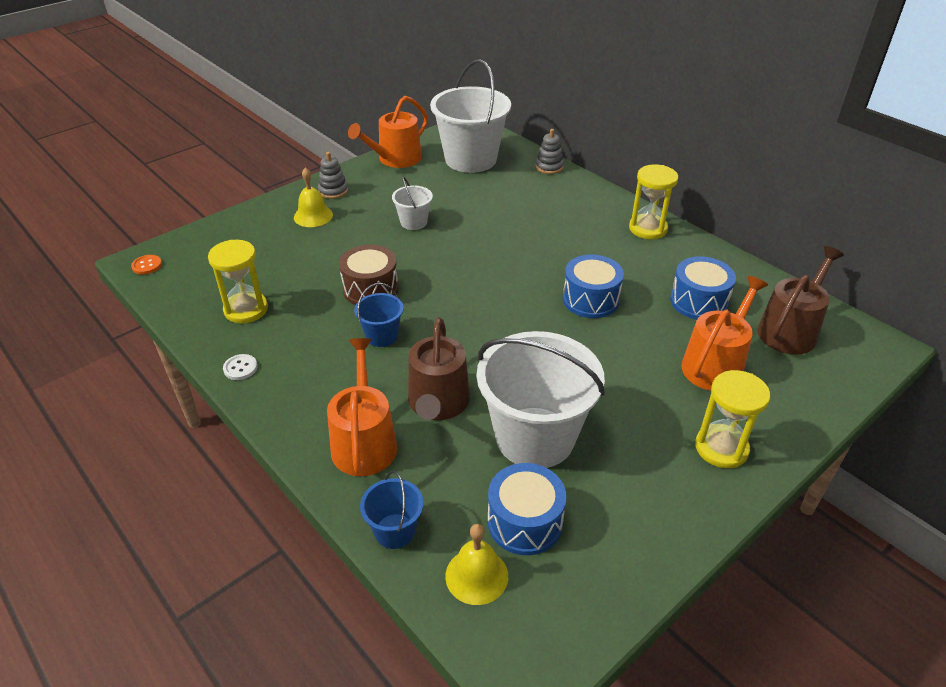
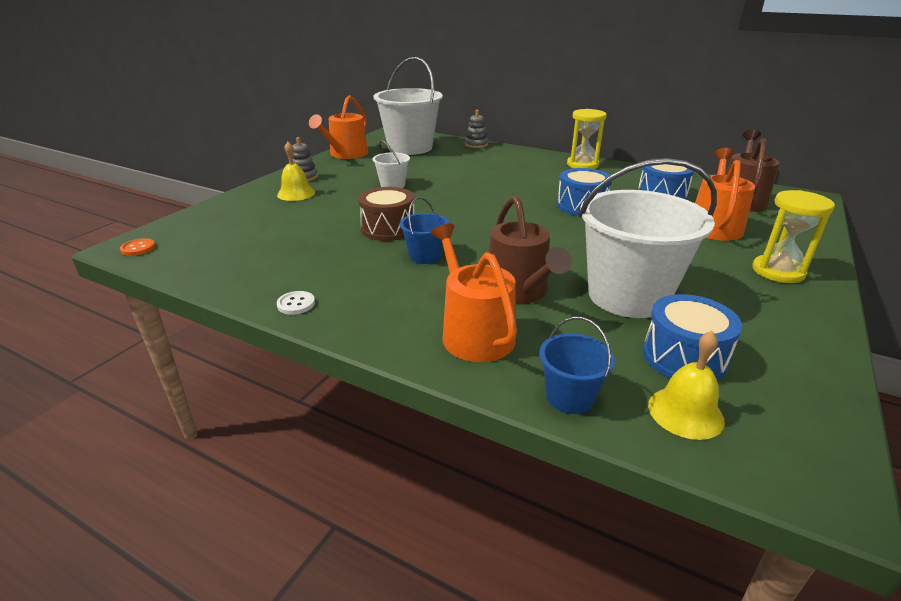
camera: 20 degrees left, 10 degrees down
(246, 309) = (272, 261): yellow hourglass -> none

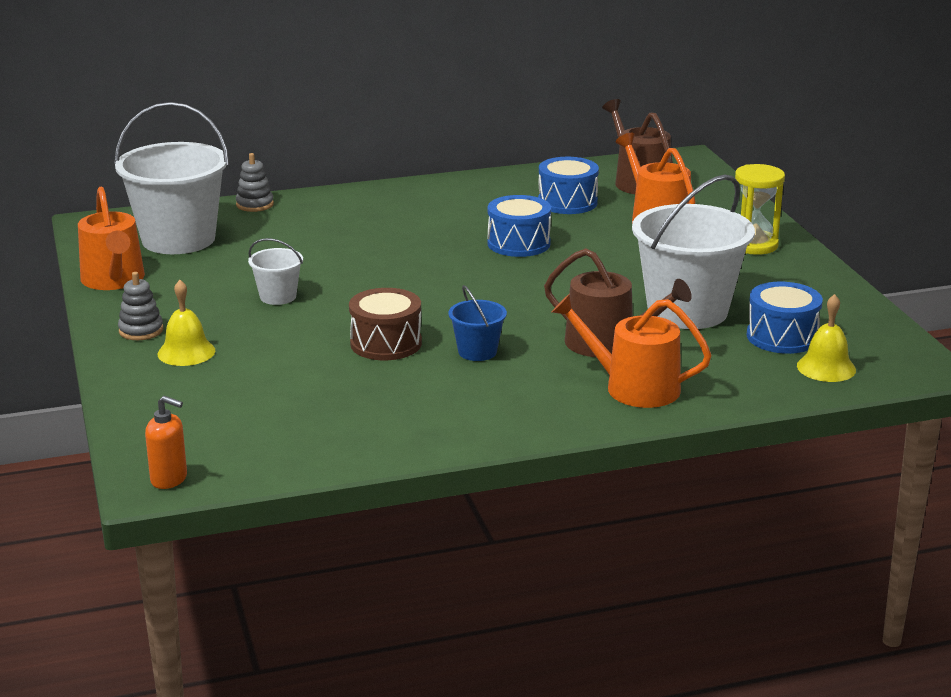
camera: 45 degrees left, 5 degrees down
(138, 248) = (169, 479): orange button -> orange soap dispenser
(296, 304) = (459, 438): white button -> none
(569, 397) = (757, 393): blue bucket -> none
(582, 165) = (432, 191): yellow hourglass -> none

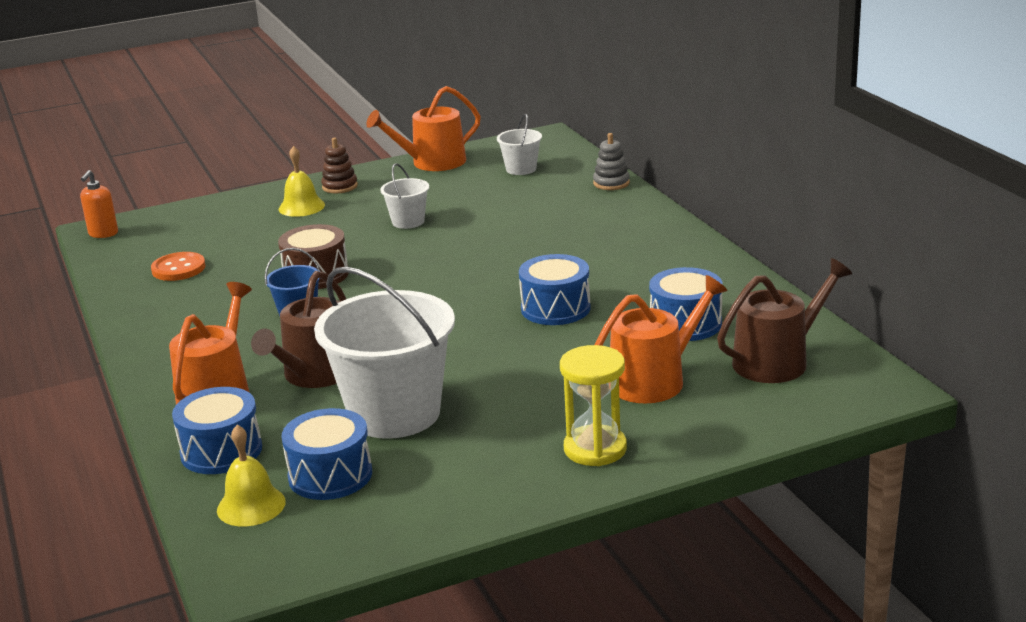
camera: 85 degrees right, 0 degrees up
(141, 330) = (340, 186): grey stacking toy -> brown stacking toy
(178, 239) = (521, 169): white bucket -> white bucket, size x0.46
(320, 421) = (178, 268): none -> orange button
(738, 382) = (221, 451): none -> blue drum

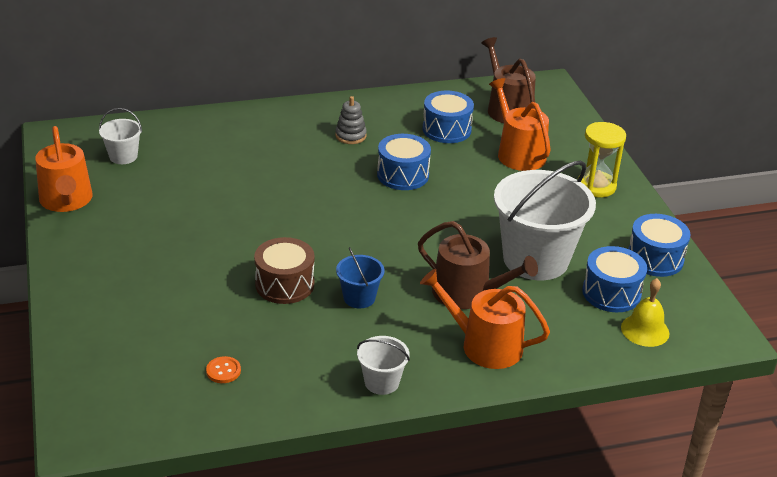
camera: 85 degrees left, 10 degrees up
(103, 234) = (94, 432): orange soap dispenser -> none
(178, 268) = (223, 371): orange button -> orange button, size x0.64
(221, 451) = (571, 344): blue drum -> blue drum (655, 258)
(301, 207) = (119, 286): yellow bell -> none
(340, 186) = (84, 260): brown stacking toy -> none
(408, 221) = (200, 226): white bucket -> white bucket (381, 382)
(611, 183) = (189, 119): grey stacking toy -> grey stacking toy (350, 136)

